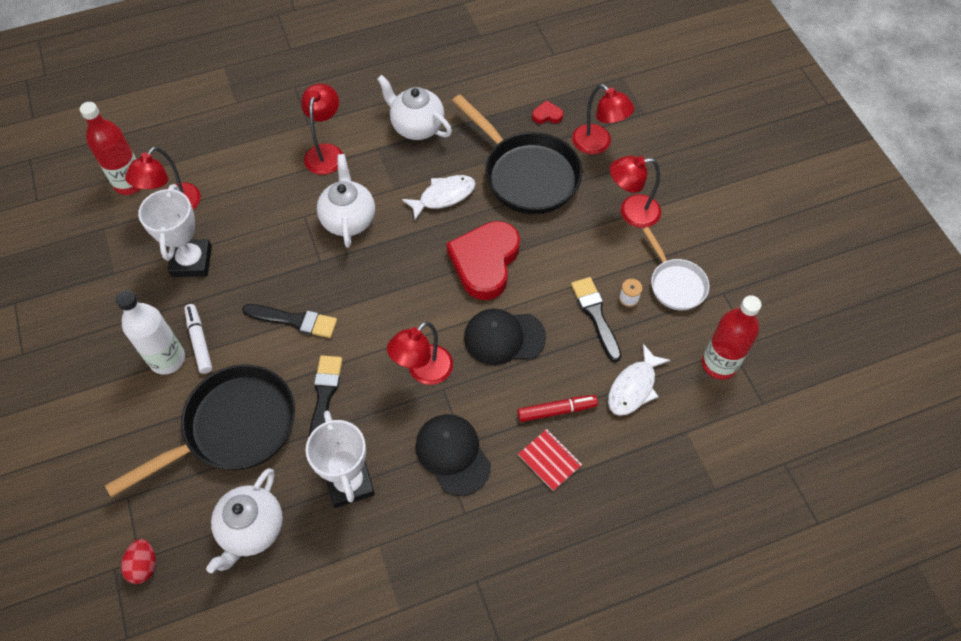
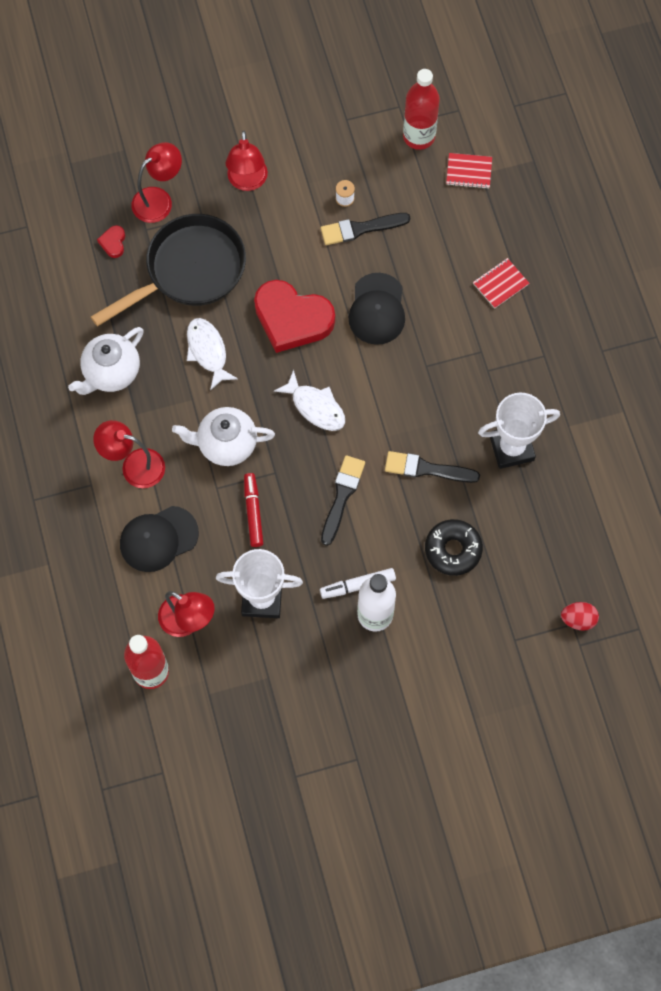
camera: 85 degrees left, 10 degrees up
(233, 428) = (453, 550): black pan -> black donut
(251, 530) = (550, 530): white teapot -> none
(423, 372) = (407, 381): red lamp -> none
(453, 454) = (490, 361): black cap -> black cap (158, 539)
(556, 410) = (454, 273): red marker -> red marker (253, 512)
(634, 387) = (436, 208): white fish -> white fish (315, 407)
(675, 284) = (333, 157): white pan -> none
(686, 418) = (469, 172): none -> red notebook

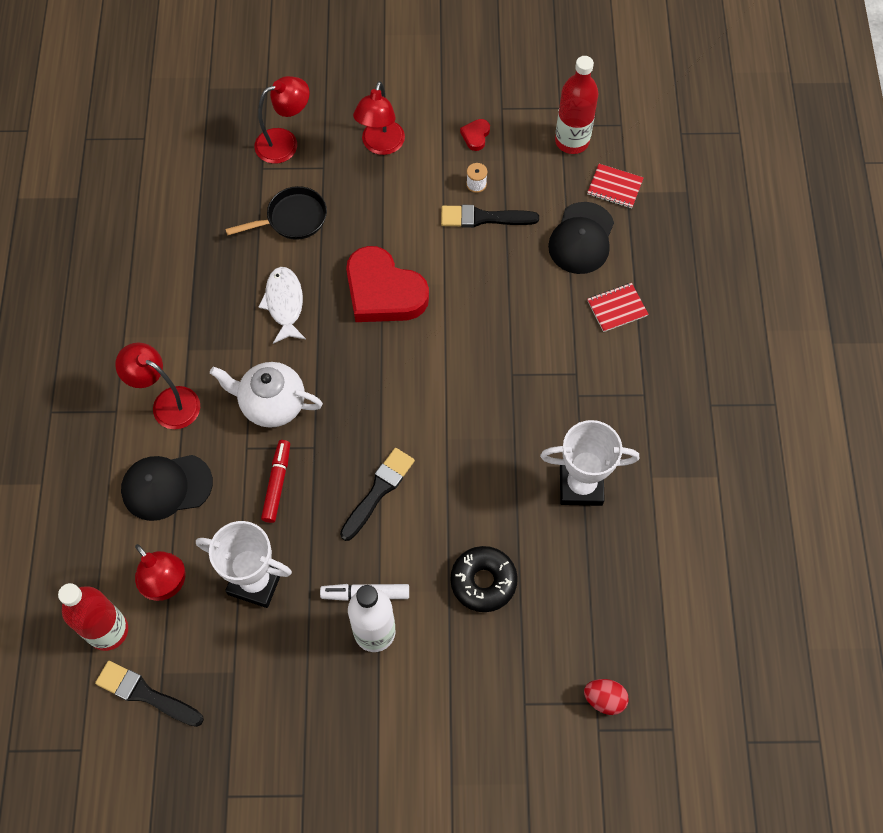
camera: 15 degrees right, 5 degrees down
(111, 372) = (177, 301): white teapot -> none
(113, 243) = (224, 173): red heart -> red heart (475, 136)
(189, 271) = (292, 219): black pan -> black pan, size x0.56
(315, 407) = (379, 388): white fish -> none
(377, 309) = (476, 303): black cap -> black cap (581, 238)
(426, 469) = (480, 484): black brush -> black brush (145, 694)

